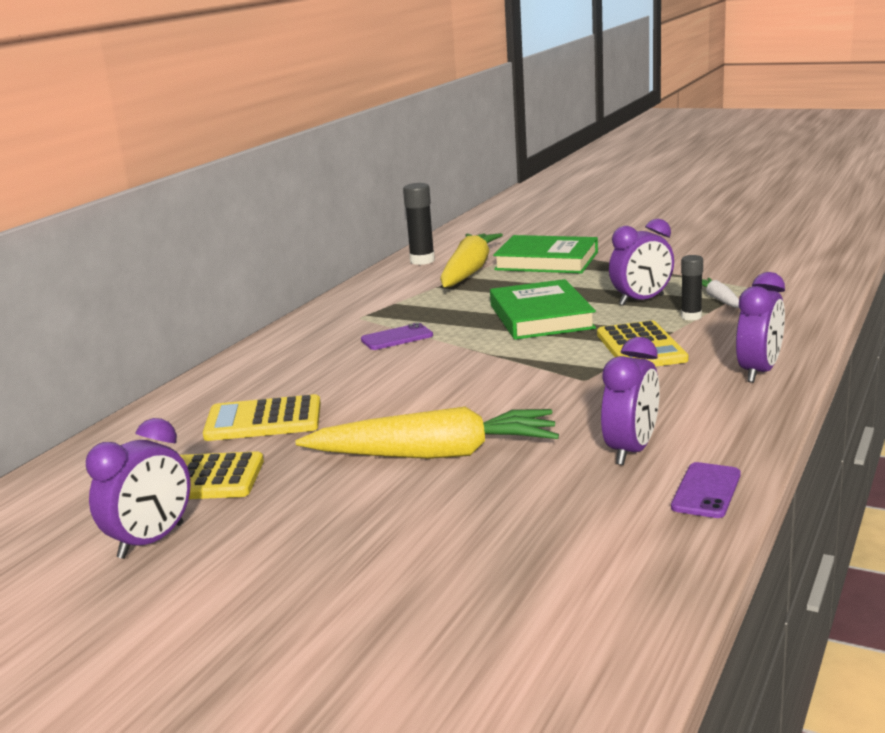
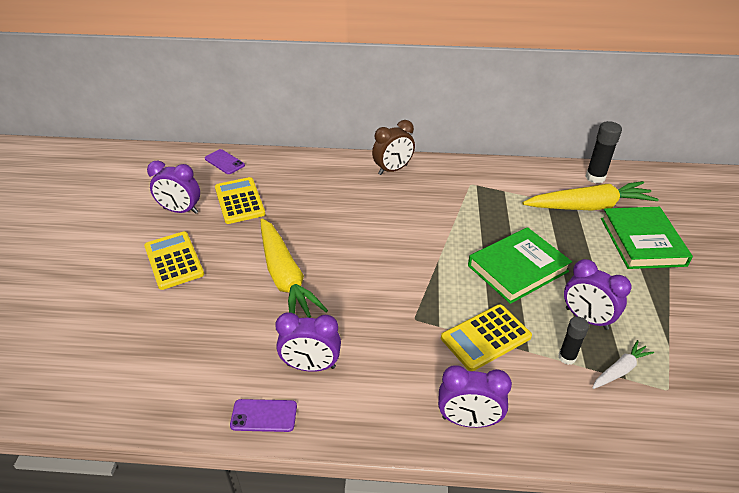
camera: 65 degrees right, 20 degrees up
(263, 420) = (309, 198): yellow calculator -> yellow calculator (174, 260)
(268, 356) = (393, 170): none -> brown clock
(397, 338) = (444, 210): purple phone -> purple phone (224, 162)

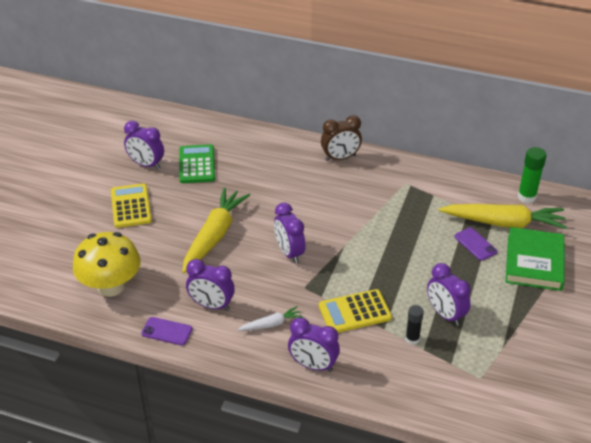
camera: 15 degrees right, 0 degrees up
(172, 368) = (111, 286): none -> yellow mushroom
(224, 162) = (194, 126): purple phone -> purple phone (475, 244)
(239, 201) = (197, 164): yellow calculator -> green calculator
(285, 277) = (214, 236): yellow carrot -> yellow carrot turned 150 degrees counterclockwise
(380, 281) = (289, 253): none -> purple clock
(517, 268) = (409, 264): green book -> none
(595, 177) = (526, 197): black glue stick -> green glue stick
(620, 370) = (450, 356): white carrot -> white carrot (271, 324)

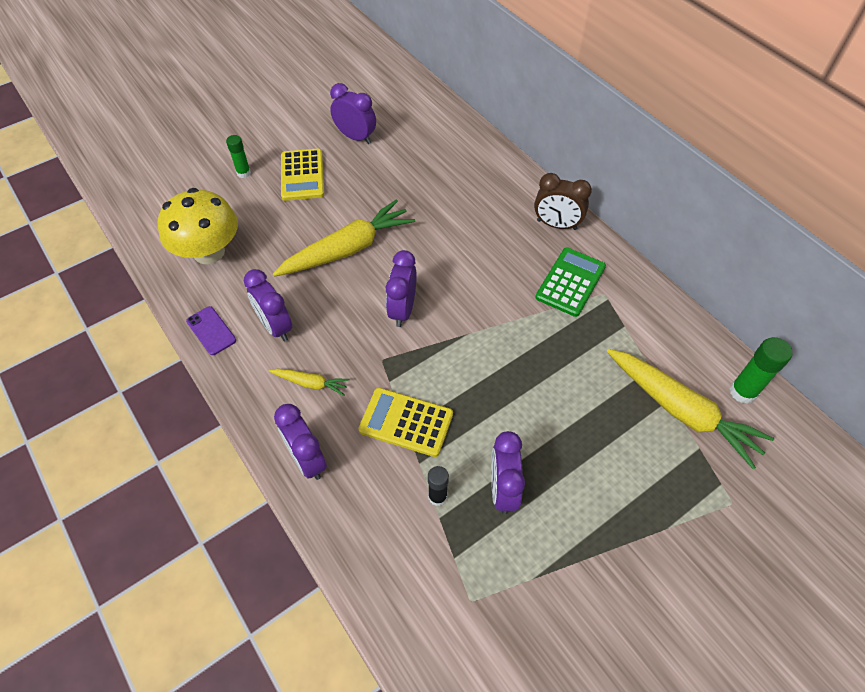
camera: 35 degrees right, 15 degrees up
(82, 225) = (244, 173): none -> green glue stick
(131, 206) = (302, 175): yellow calculator -> yellow calculator turned 150 degrees clockwise
(146, 165) = (355, 137): purple clock -> purple clock turned 150 degrees clockwise
(197, 164) = (402, 160): green calculator -> green calculator (570, 282)
(271, 324) = (311, 383): white carrot -> yellow carrot
(475, 244) = (620, 419): purple phone -> none
(534, 262) = (674, 487): green book -> none

